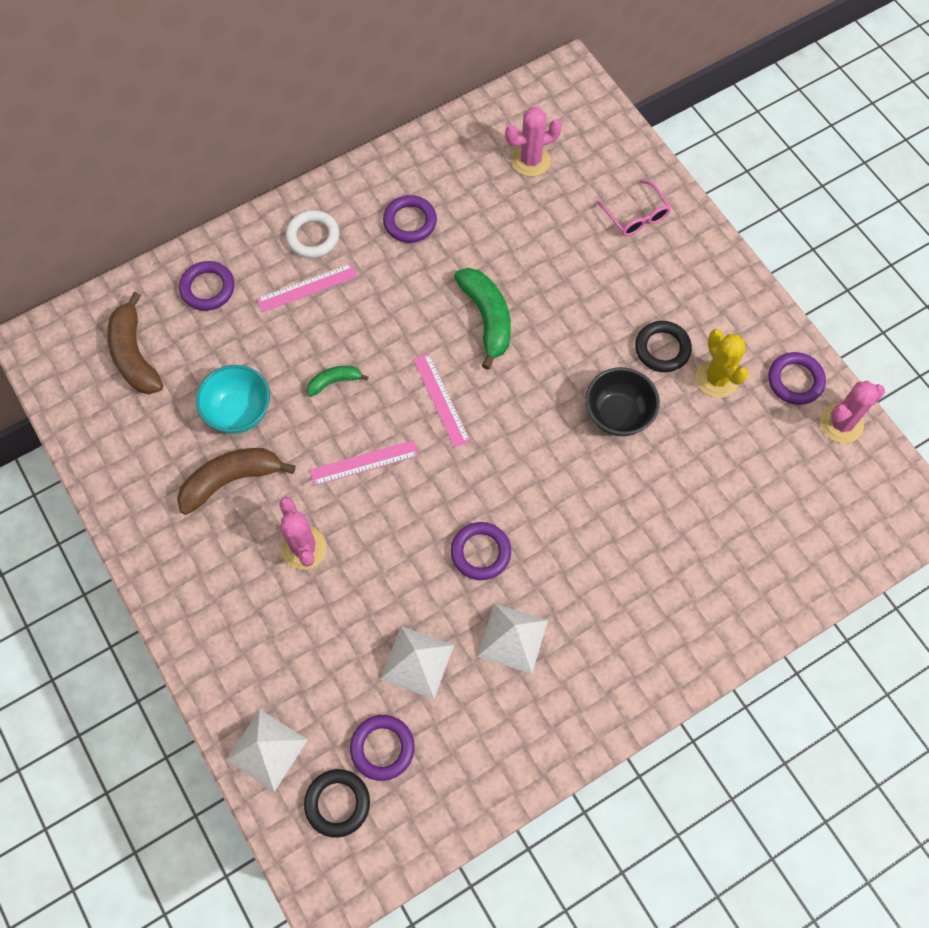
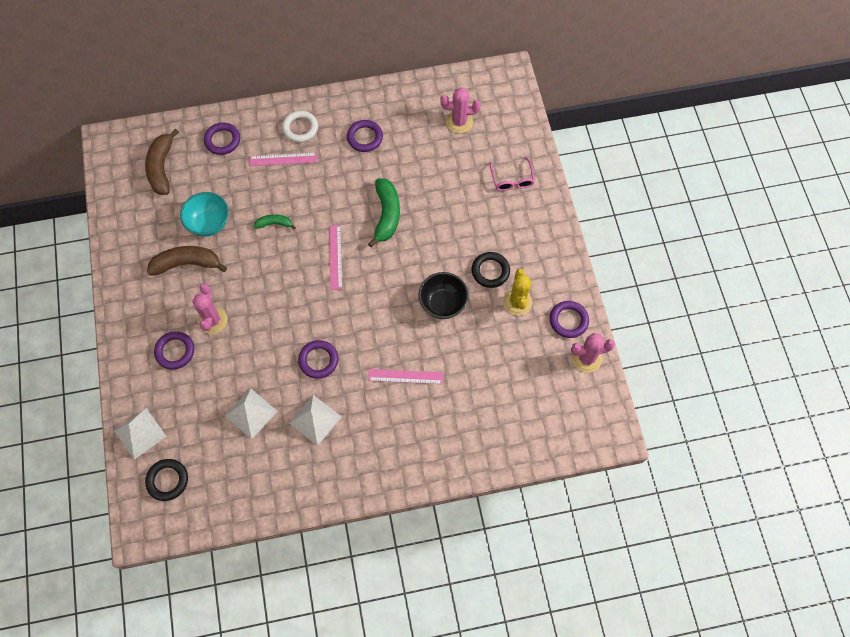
camera: 20 degrees right, 0 degrees up
(364, 463) = (271, 280): pink ruler -> pink ruler (405, 376)
(382, 748) = (208, 457): purple ring -> purple ring (175, 351)

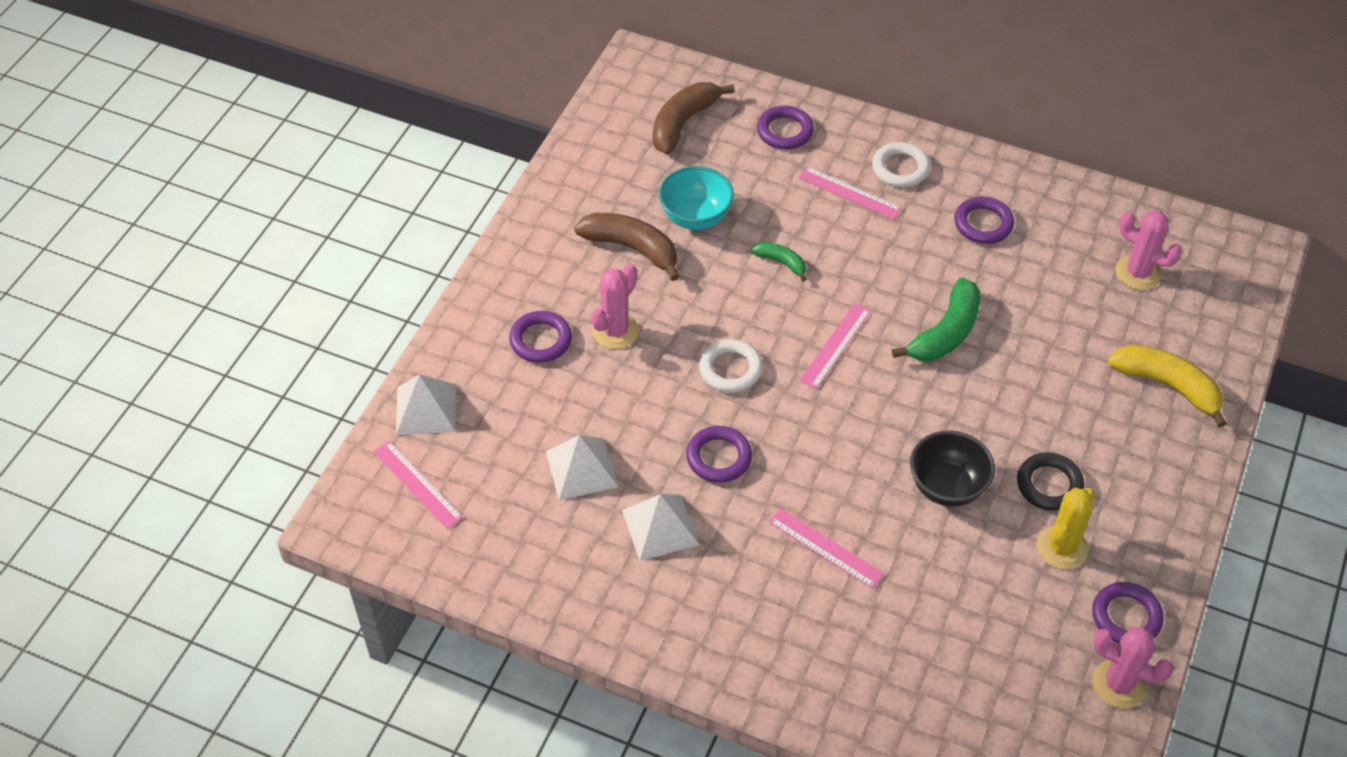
camera: 35 degrees right, 15 degrees down
(167, 480) = (417, 484): black ring -> pink ruler
(290, 305) = (730, 369): none -> white ring
(512, 179) = (1167, 386): pink glasses -> yellow banana

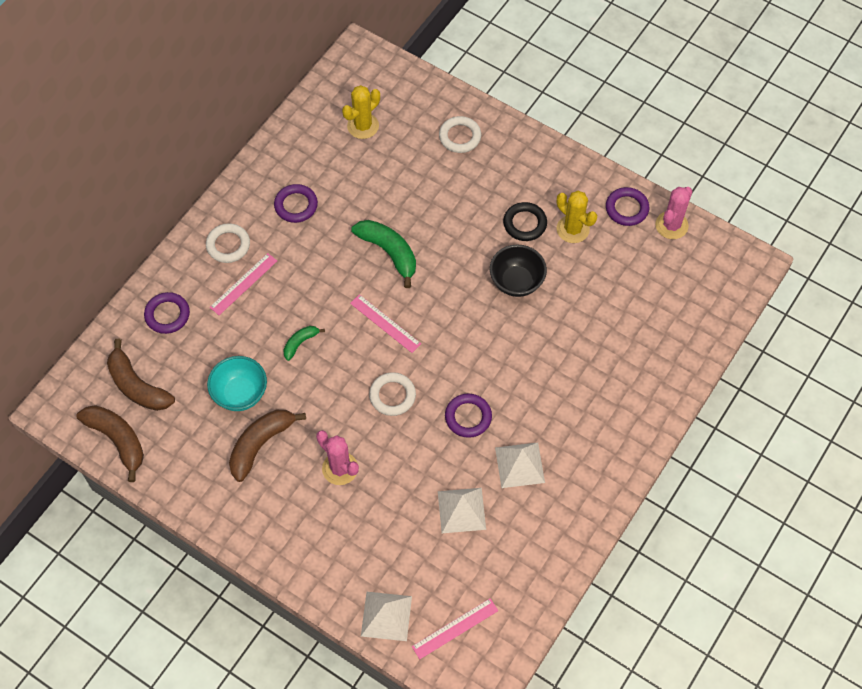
camera: 80 degrees left, 10 degrees up
(540, 340) = (337, 523): purple ring -> none
(610, 120) = (117, 440): none -> brown banana
(825, 548) = (552, 364): pink ruler -> none
(1137, 273) = (363, 126): pink cactus -> yellow cactus
(1167, 386) = (460, 137): yellow banana -> white ring

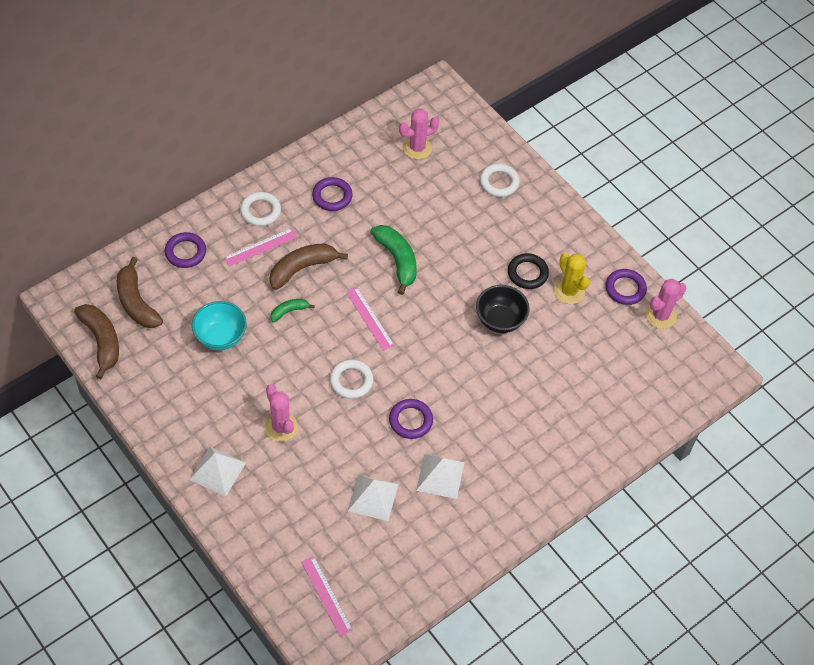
camera: 15 degrees right, 5 degrees down
(260, 444) = (221, 384): brown banana -> brown banana (302, 268)
(363, 126) = (417, 148): yellow cactus -> pink cactus
(386, 616) = (270, 564): white pyramid -> white pyramid (217, 471)
(455, 628) = (326, 595): pink ruler -> pink ruler turned 75 degrees clockwise

